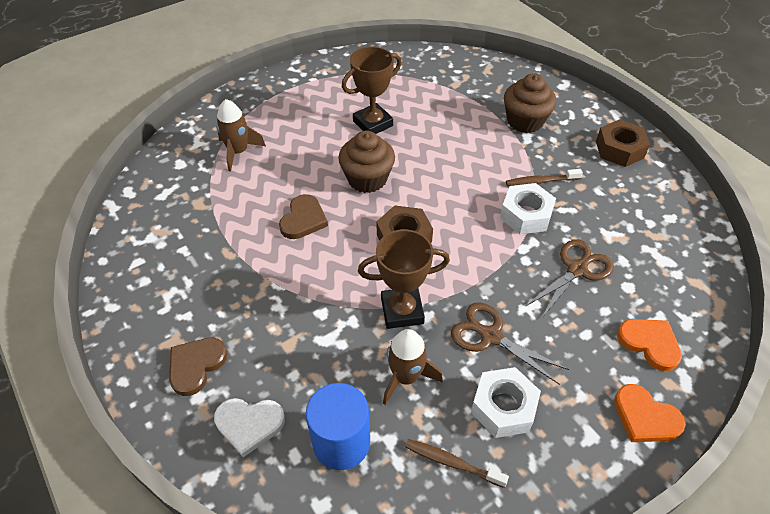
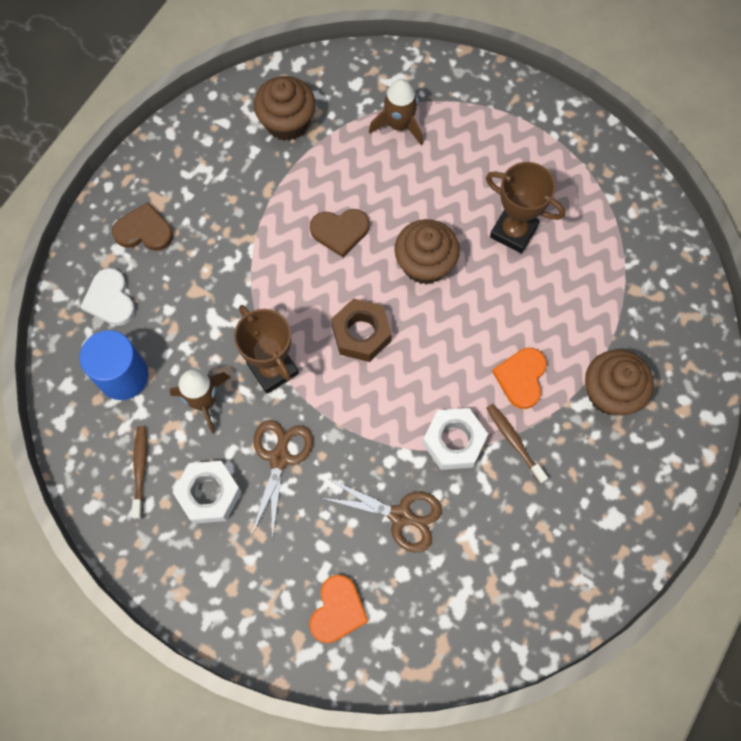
camera: 65 degrees right, 20 degrees up
(176, 218) = (287, 122): none -> brown cupcake
(619, 149) = (618, 516): brown nut -> none
(645, 417) = (251, 623): orange heart -> orange heart (521, 378)

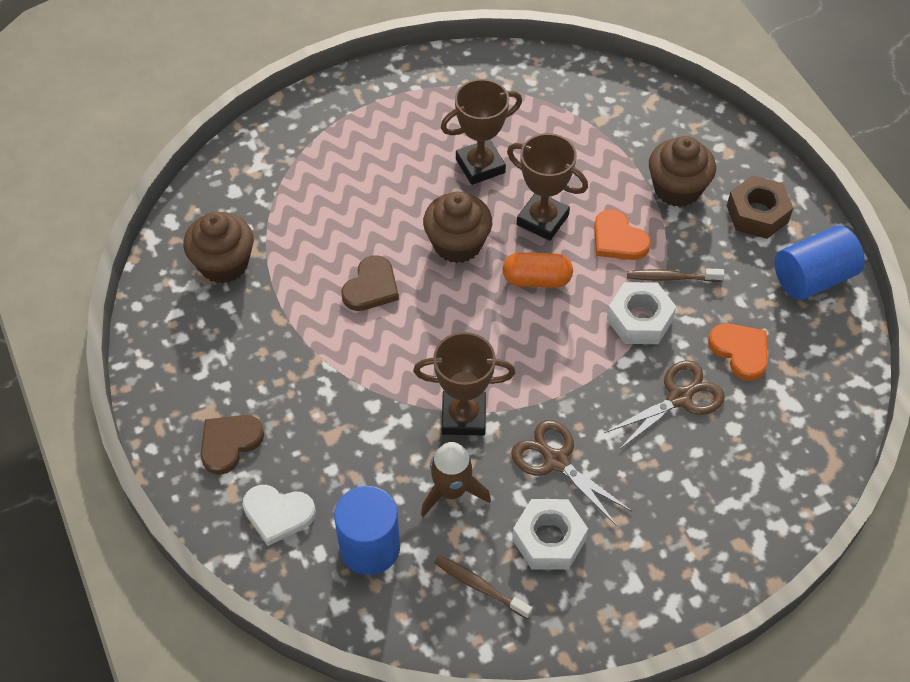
camera: 55 degrees left, 15 degrees down
(337, 610) = (734, 497): orange heart -> orange heart (740, 351)
(361, 334) = (485, 328): brown nut -> brown nut (757, 214)
(399, 125) = (306, 184): brown rocket -> none
(434, 342) = (536, 280): none -> orange capsule
(496, 310) = (542, 220): none -> brown trophy
(601, 556) = (813, 278): none -> blue cylinder

